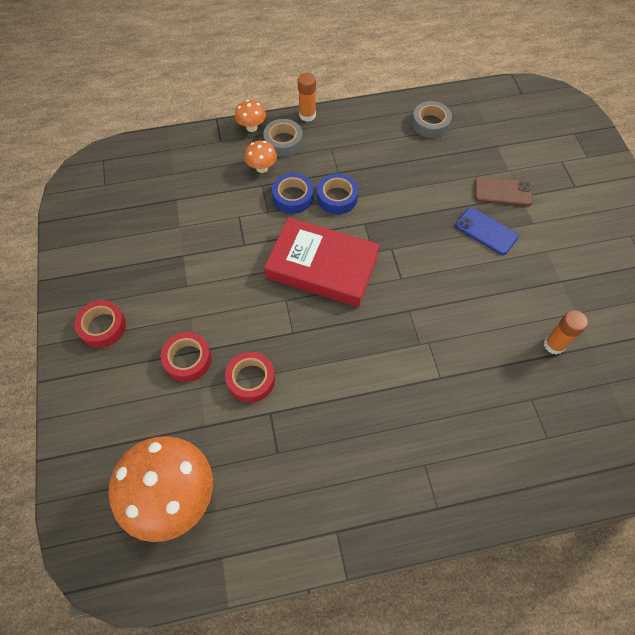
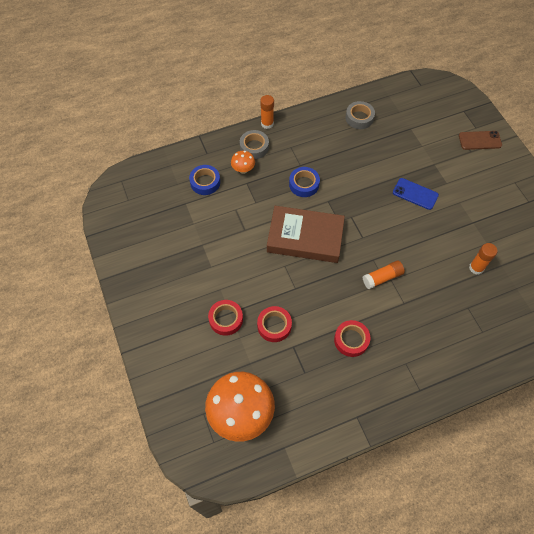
camera: 10 degrees left, 0 degrees up
(102, 327) = (158, 306): red tape -> red tape (351, 340)
(252, 127) = (228, 139): orange mushroom -> none
(293, 197) = (271, 189): blue tape -> blue tape (205, 182)
(322, 266) = (305, 237): red book -> brown book
(416, 337) = (382, 278): none -> orange glue stick
(503, 192) = (421, 163): brown phone -> brown phone (480, 140)

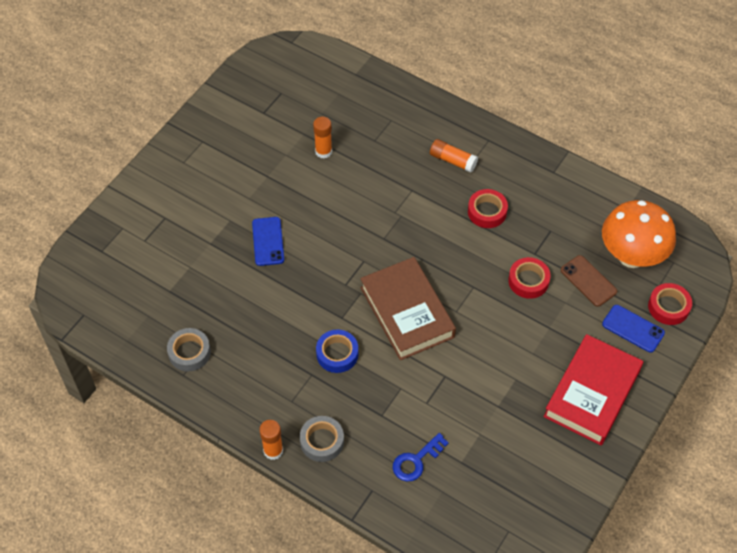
camera: 125 degrees left, 5 degrees down
(165, 303) = (592, 393): none -> red book
(186, 366) = (633, 328): none -> blue phone
(205, 182) = (416, 461): blue tape -> blue key
(226, 319) = (559, 326): red tape -> red tape (668, 307)
(243, 170) = (365, 431): orange mushroom -> none
(382, 278) = (398, 220): orange glue stick -> orange glue stick (453, 160)
(480, 140) = (141, 216): brown phone -> brown phone (588, 281)

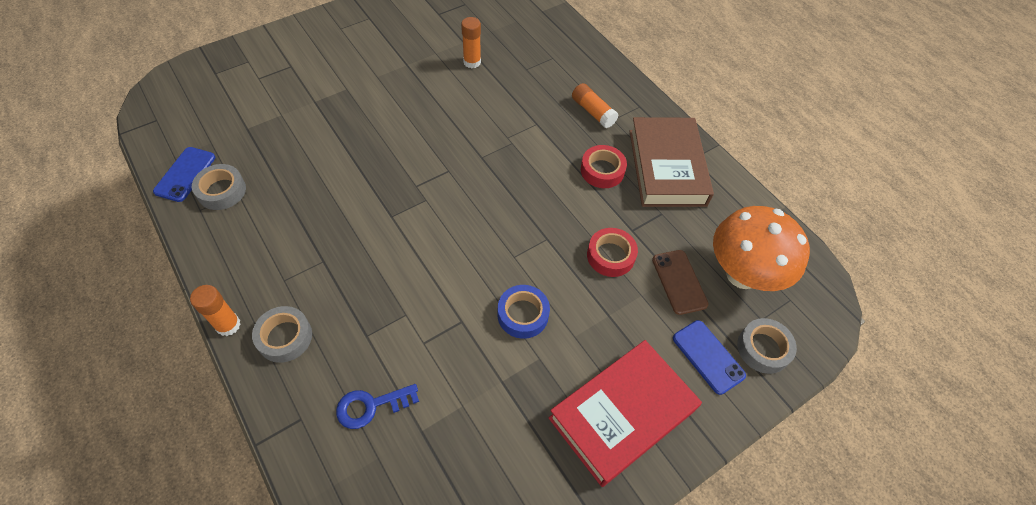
camera: 20 degrees right, 0 degrees up
(268, 241) = (368, 119): blue phone -> blue phone (185, 174)
(337, 354) = (362, 251): blue tape -> blue tape (523, 314)
(407, 312) = (461, 237): brown book -> brown book (666, 167)
(668, 307) = (763, 348): red tape -> grey tape

